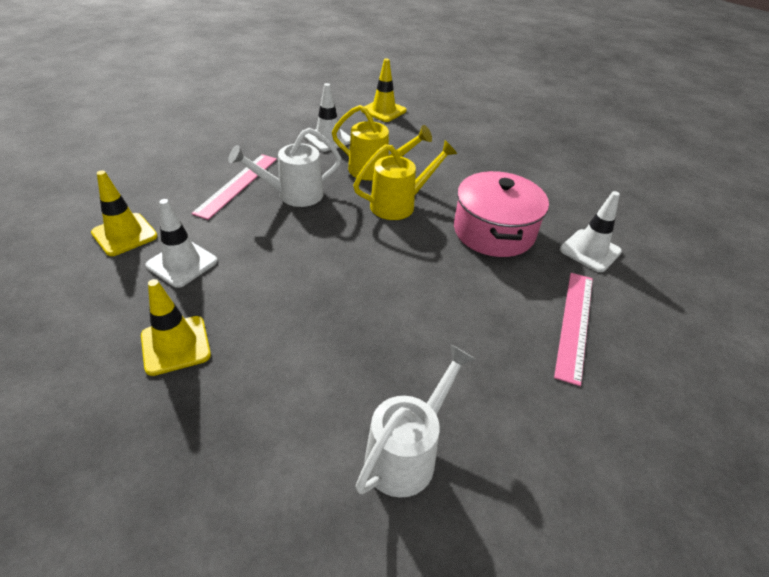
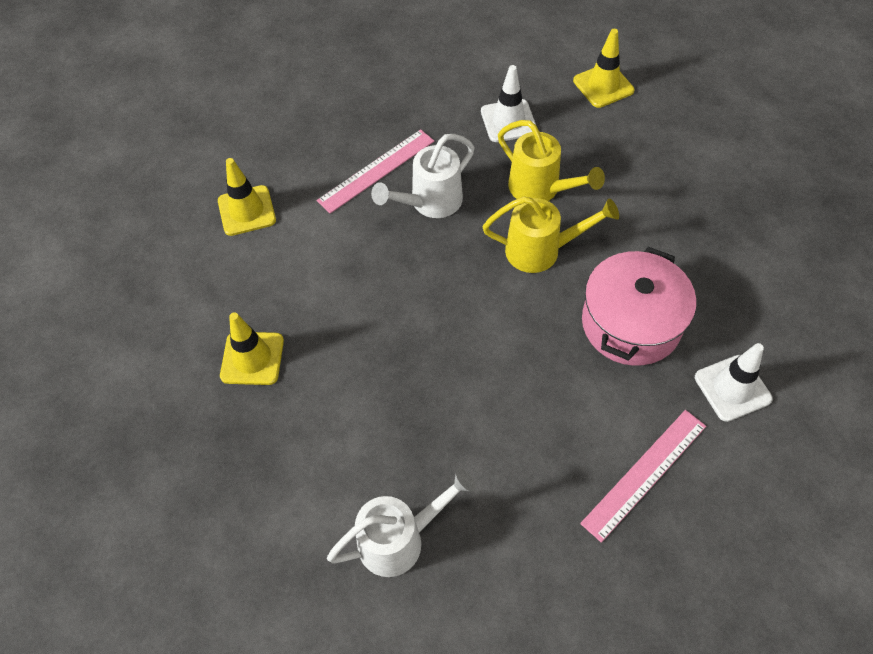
camera: 30 degrees right, 15 degrees up
(182, 263) = (287, 264): white traffic cone -> none
(293, 195) = (430, 202): white watering can -> white watering can turned 45 degrees counterclockwise

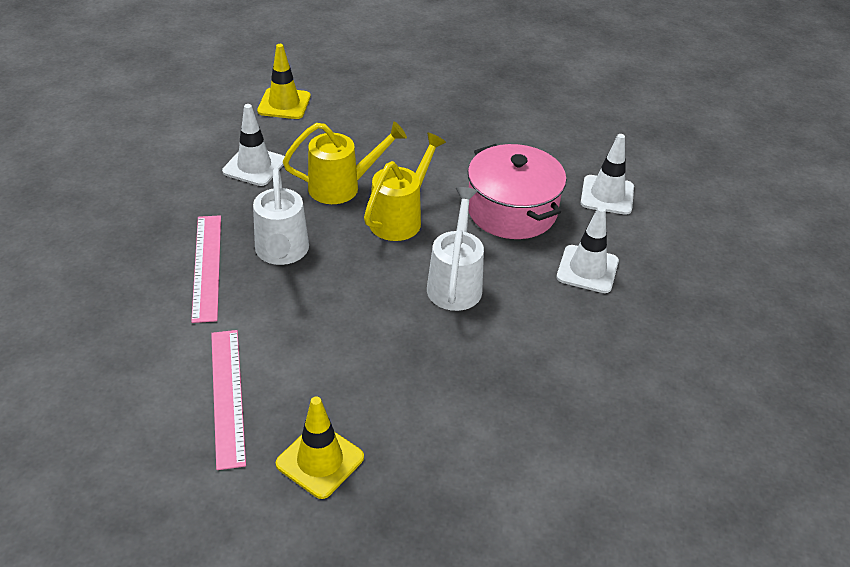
camera: 60 degrees left, 15 degrees down
(247, 211) = (141, 379): yellow traffic cone -> none
(399, 539) = (595, 446): white watering can -> white watering can (455, 283)
(609, 425) = (587, 269): none -> white traffic cone
(644, 473) = (641, 274): pink ruler -> pink ruler (227, 396)

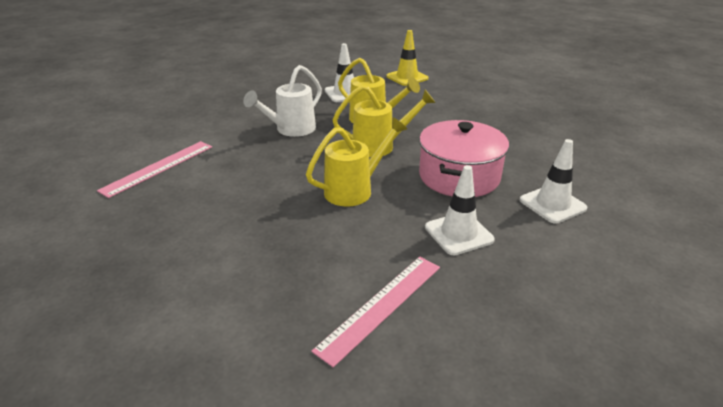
camera: 50 degrees right, 10 degrees down
(207, 266) = (249, 118): pink ruler -> pink ruler (381, 306)
(320, 460) = (136, 218): yellow traffic cone -> none
(455, 283) = (354, 190): white watering can -> yellow watering can

